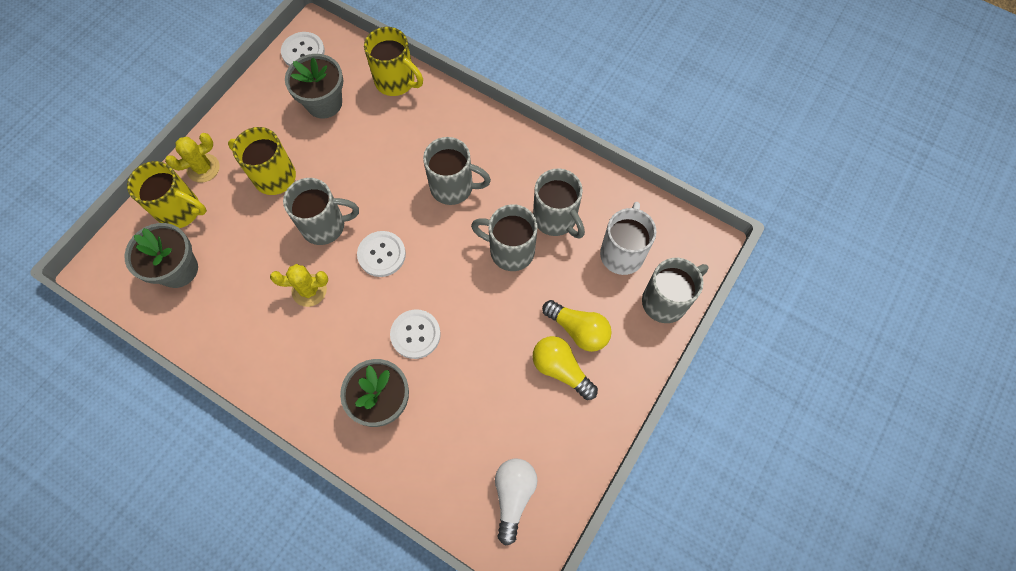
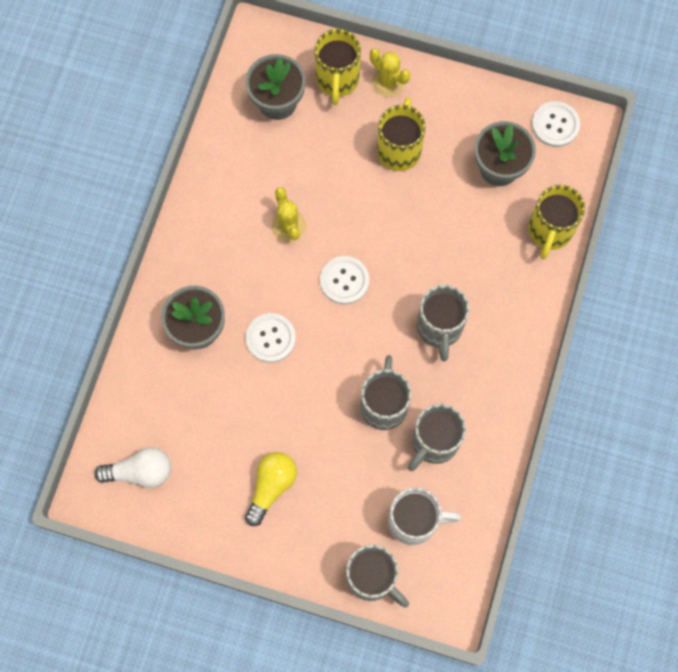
camera: 75 degrees right, 5 degrees up
(325, 226) = (360, 217): grey mug -> none
(578, 330) = (316, 494): yellow light bulb -> none

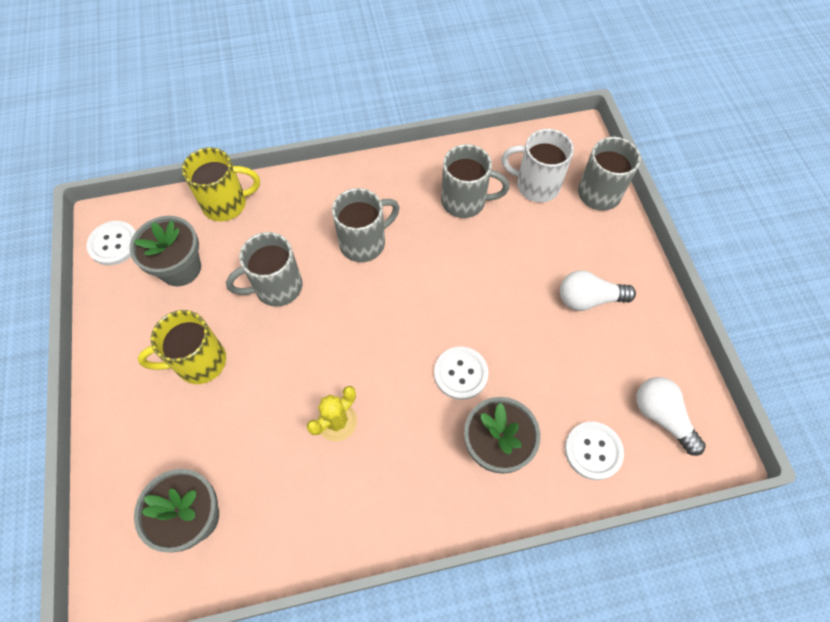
camera: 120 degrees left, 10 degrees down
(271, 487) = (588, 299): yellow light bulb -> white light bulb
(337, 80) = (140, 466): yellow mug -> none
(344, 281) = (365, 340): white button -> white button (593, 451)
(384, 404) = (459, 251): grey mug -> grey mug (276, 287)
(388, 82) = (122, 412): yellow cactus -> none
(414, 521) = (535, 185): white mug -> white mug turned 45 degrees counterclockwise

